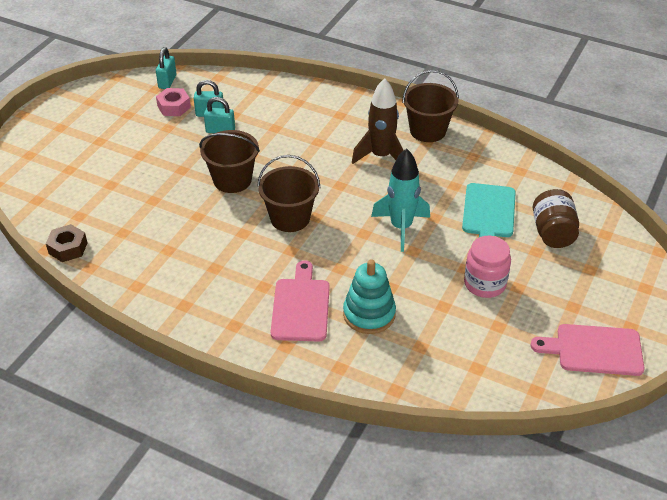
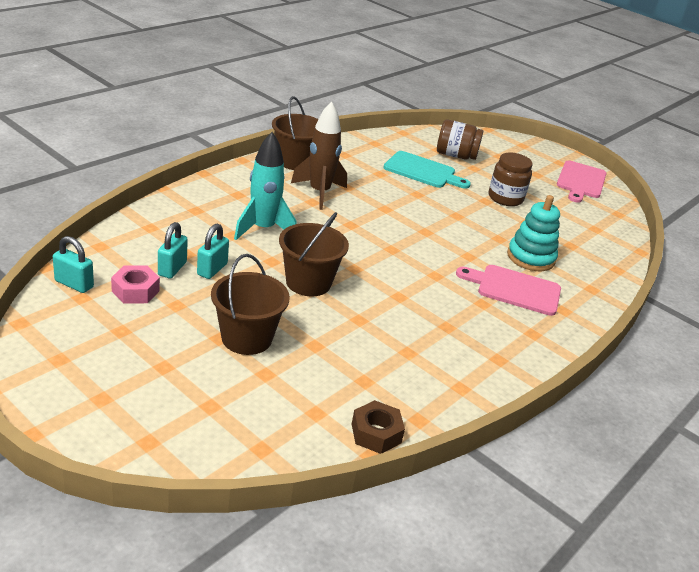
camera: 80 degrees left, 10 degrees down
(290, 218) = (388, 263): brown bucket -> brown bucket (246, 338)
(401, 227) = (425, 212): turquoise rocket -> turquoise rocket (263, 229)
(484, 284) = (505, 198): pink jar -> brown jar

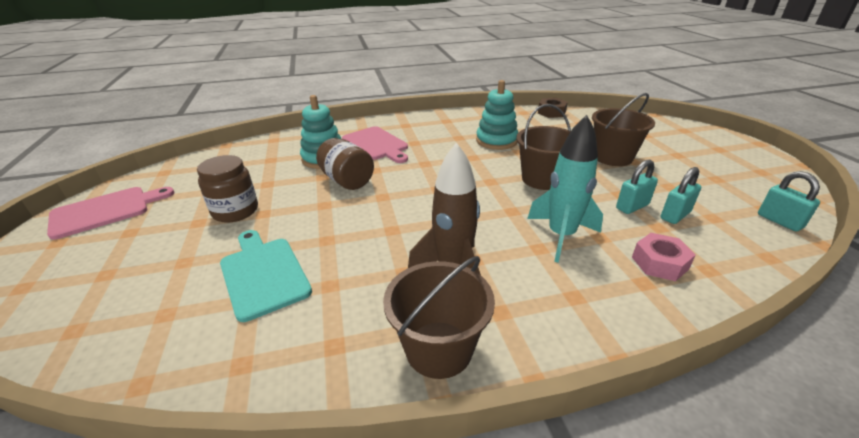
camera: 140 degrees left, 0 degrees up
(135, 291) = (711, 203): pink nut -> pink nut (659, 263)
(398, 332) = (496, 141): none -> turquoise stacking toy
(455, 155) = (163, 292): brown jar -> brown jar (347, 181)

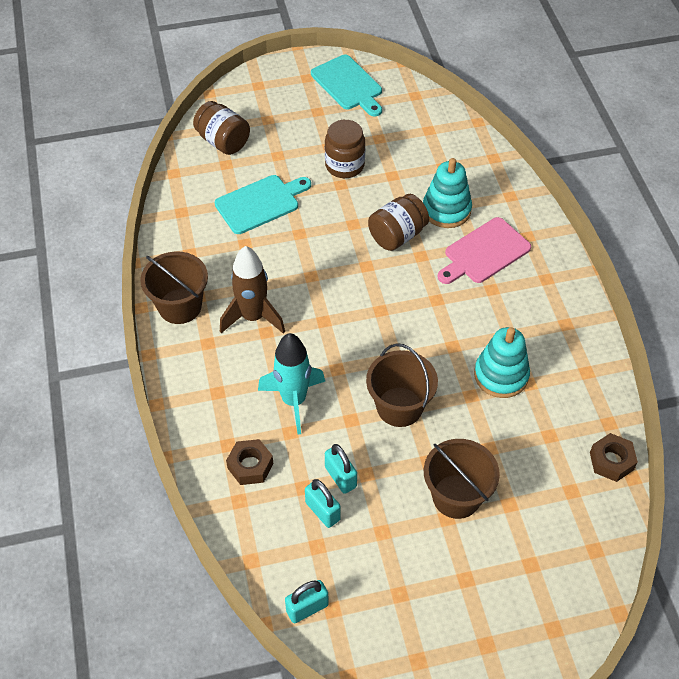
camera: 90 degrees right, 20 degrees up
(105, 211) = (348, 85): pink cutting board -> turquoise cutting board
(112, 320) = (223, 141): none -> brown jar
(659, 263) = (250, 466): pink nut -> brown nut

